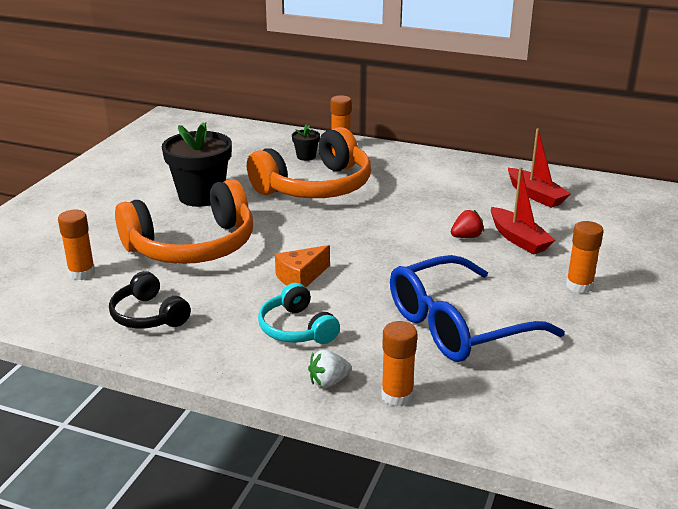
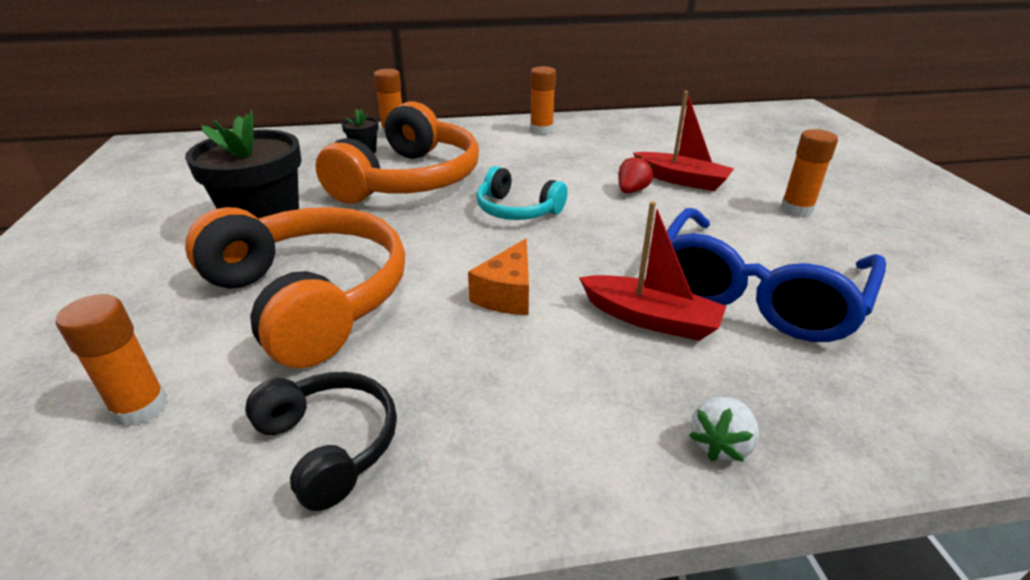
camera: 30 degrees left, 5 degrees up
(148, 315) = (330, 444): black headphones -> black headphones turned 150 degrees counterclockwise
(192, 246) = (310, 298): orange headphones -> orange headphones turned 75 degrees counterclockwise
(296, 329) = (582, 373): turquoise headphones -> turquoise headphones (517, 210)
(397, 396) = (825, 426): orange glue stick -> orange glue stick (541, 130)
(535, 195) = (640, 137): red boat -> red boat (650, 319)

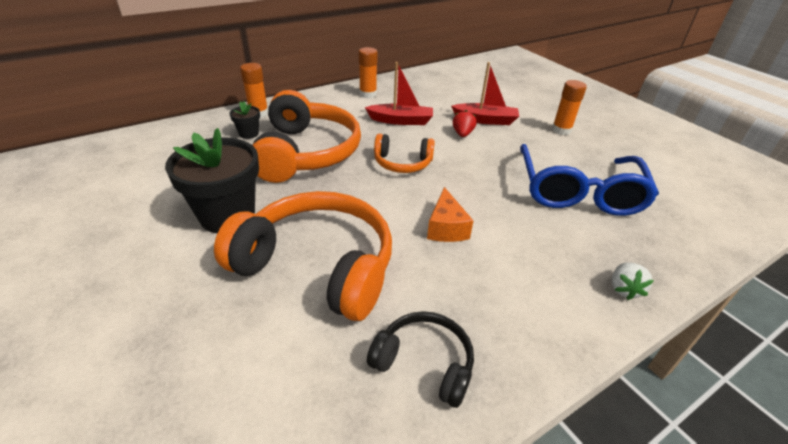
camera: 25 degrees left, 5 degrees up
(140, 408) = (270, 385): orange glue stick -> none
(517, 210) = (402, 163): turquoise headphones -> orange headphones
(650, 319) = (538, 223): red boat -> red boat (401, 121)

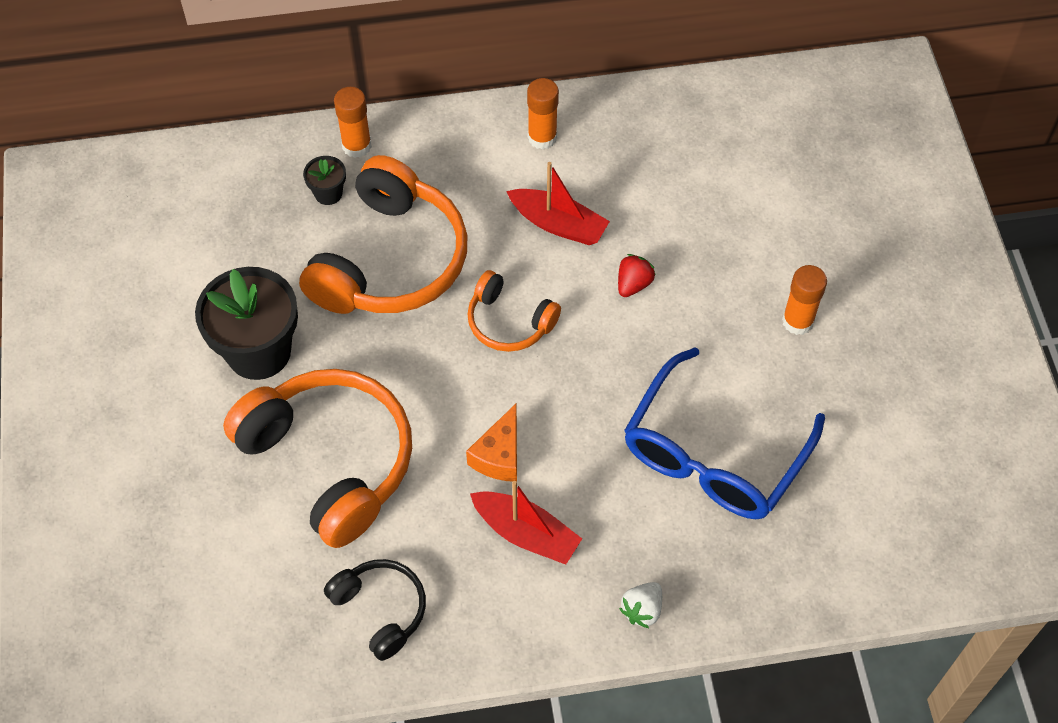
camera: 25 degrees right, 20 degrees up
(485, 120) = (692, 261): red boat -> red boat (526, 533)

